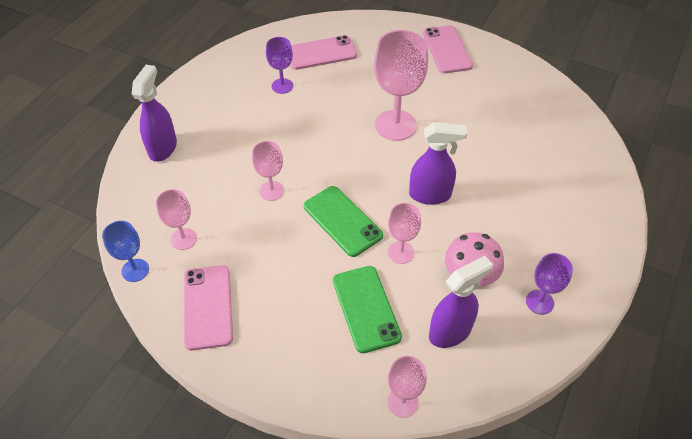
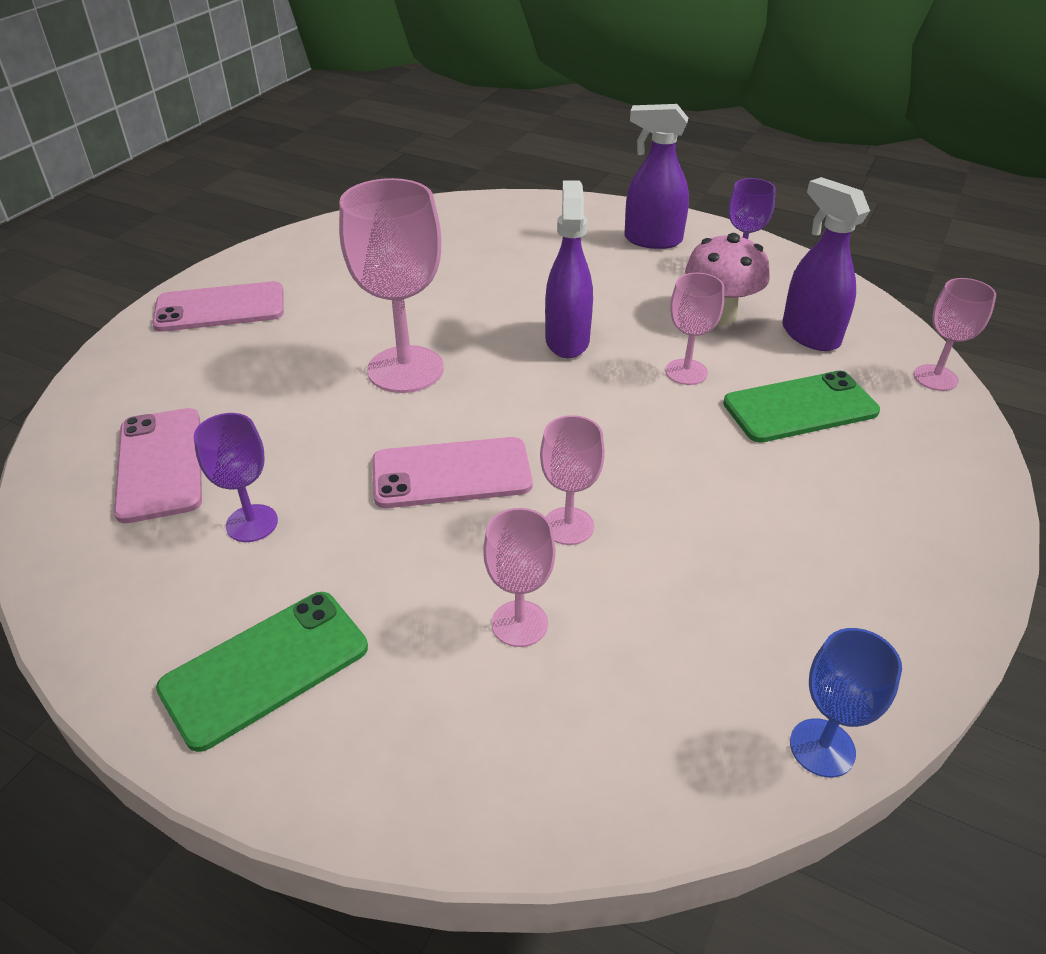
camera: 90 degrees left, 10 degrees down
(163, 148) = (430, 746): purple spray bottle -> purple spray bottle (652, 240)
(183, 239) = (716, 663): pink goblet -> pink goblet (519, 623)
(207, 307) = (868, 603): pink phone -> pink phone (451, 474)
(342, 221) = (632, 431): green phone -> green phone (265, 668)

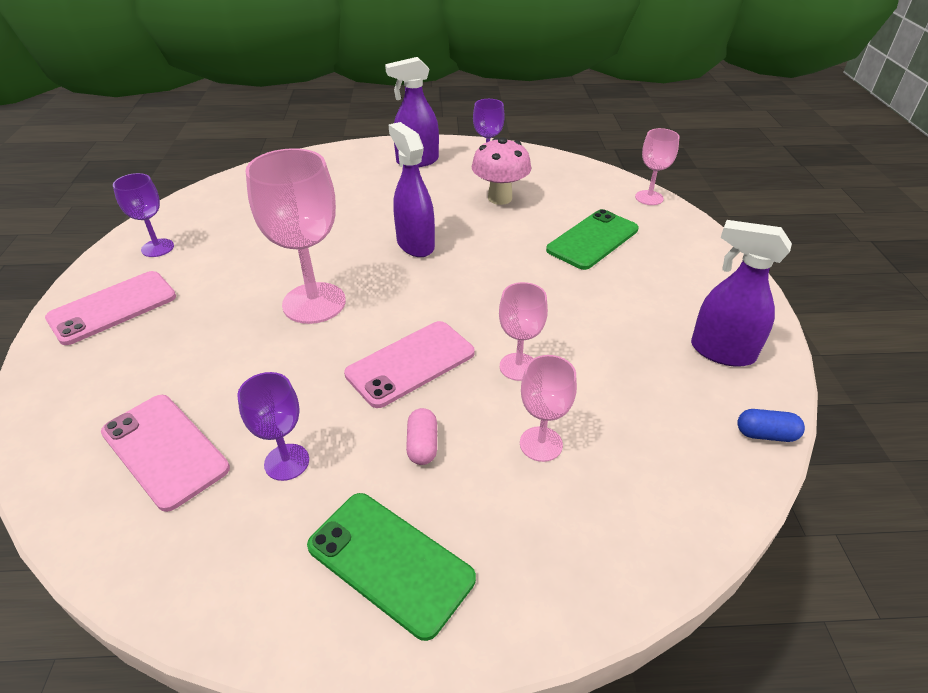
camera: 30 degrees left, 0 degrees up
(265, 668) = (390, 562): green phone -> green phone turned 75 degrees counterclockwise
(303, 260) = (157, 248): none -> purple goblet
(392, 566) = (422, 445): none -> pink capsule
(686, 372) = (509, 240): pink goblet -> none
(809, 335) = (562, 194): purple spray bottle -> purple spray bottle (721, 352)
(822, 747) = (765, 434): blue goblet -> blue capsule

